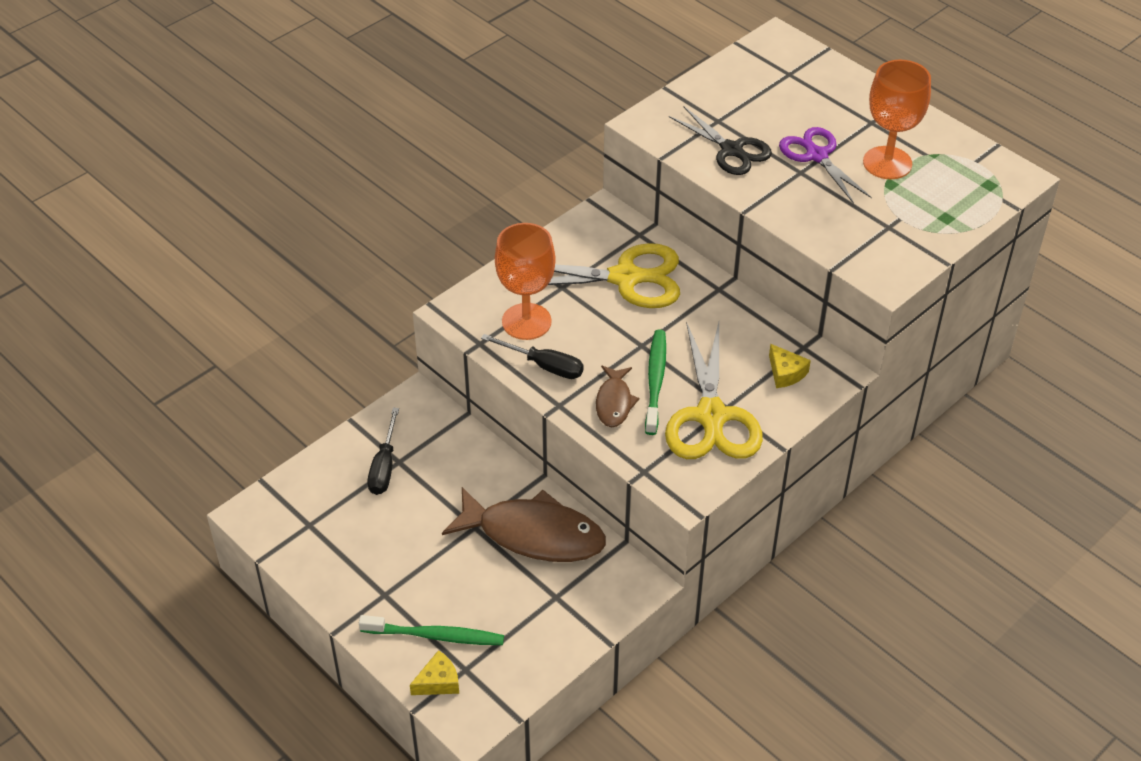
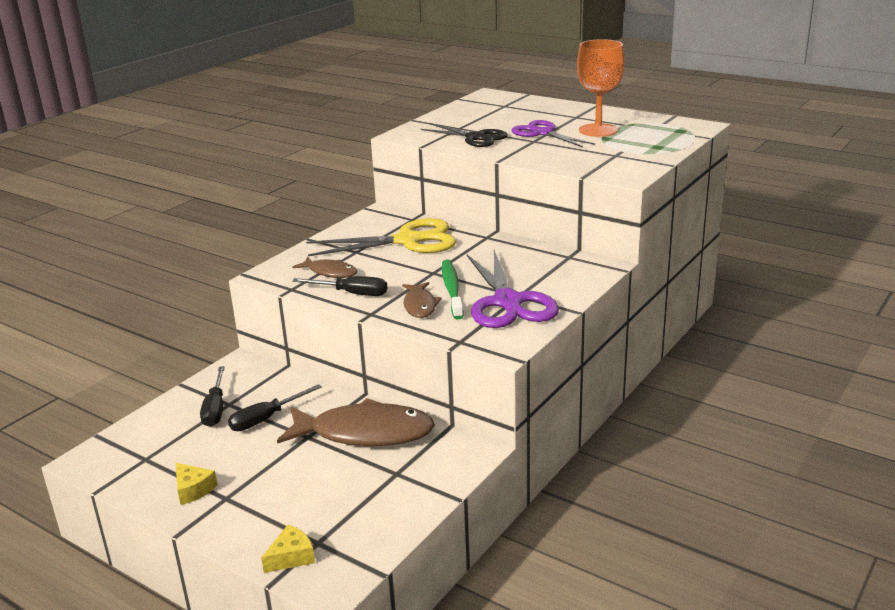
camera: 10 degrees left, 20 degrees down
(435, 492) = (266, 419): none -> black screwdriver
(435, 636) = (282, 521): green toothbrush -> none
(526, 321) = (330, 272): orange goblet -> brown fish
(711, 416) = (508, 302): yellow scissors -> purple scissors
(785, 373) = (560, 271): yellow cheese -> yellow cheese (193, 489)

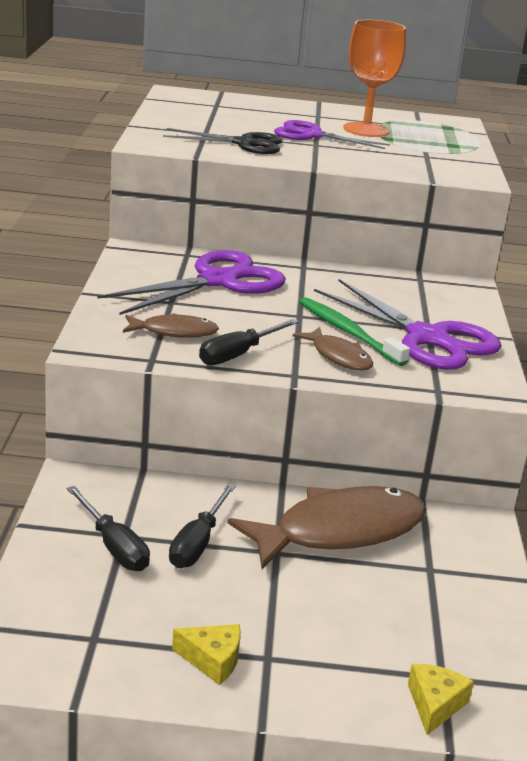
camera: 35 degrees left, 0 degrees up
(352, 293) = (238, 354): black screwdriver -> black screwdriver turned 150 degrees clockwise
(407, 241) = (218, 281): yellow scissors -> purple scissors

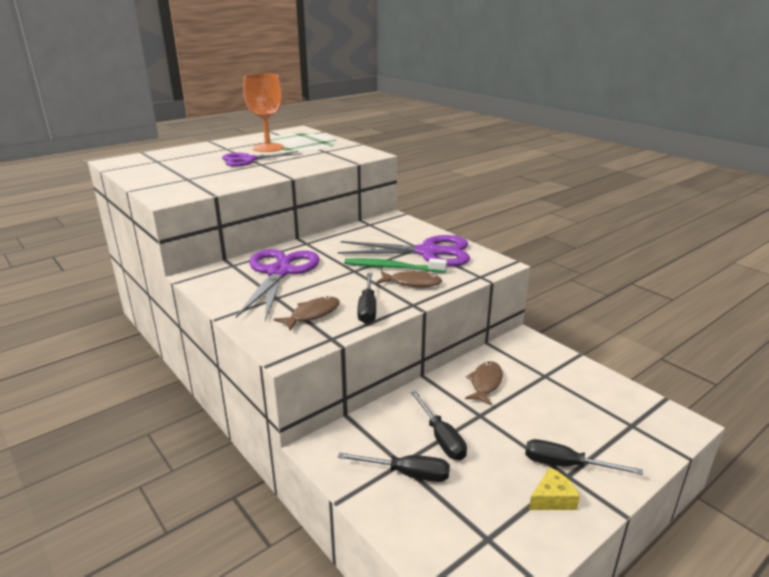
camera: 40 degrees left, 0 degrees up
(244, 144) = (224, 177): black scissors -> none
(283, 649) = (565, 465): none -> black screwdriver
(340, 531) = (485, 383): brown fish -> brown fish, size x0.51
(435, 704) = (651, 441): yellow cheese -> none

